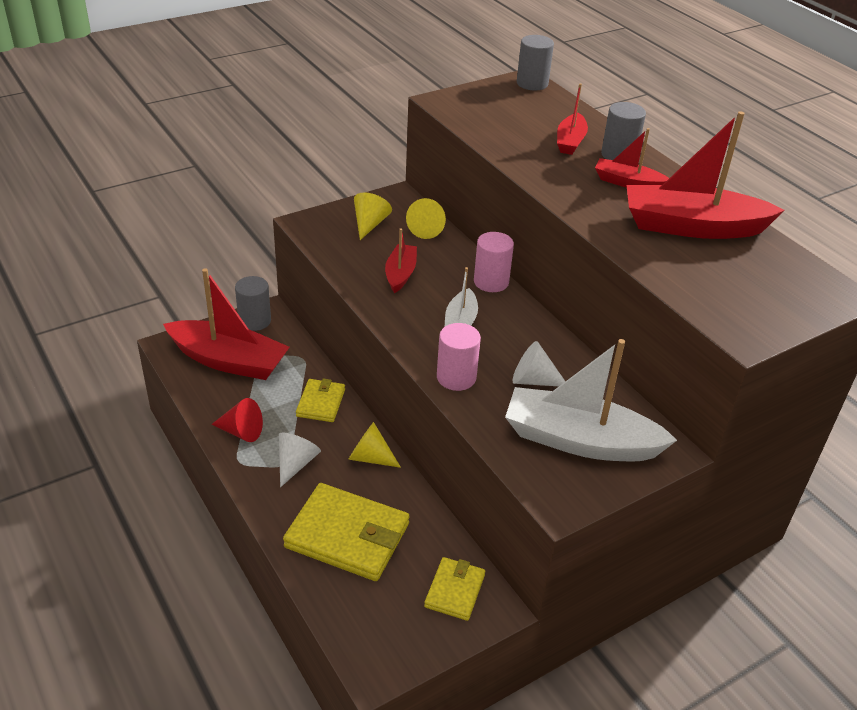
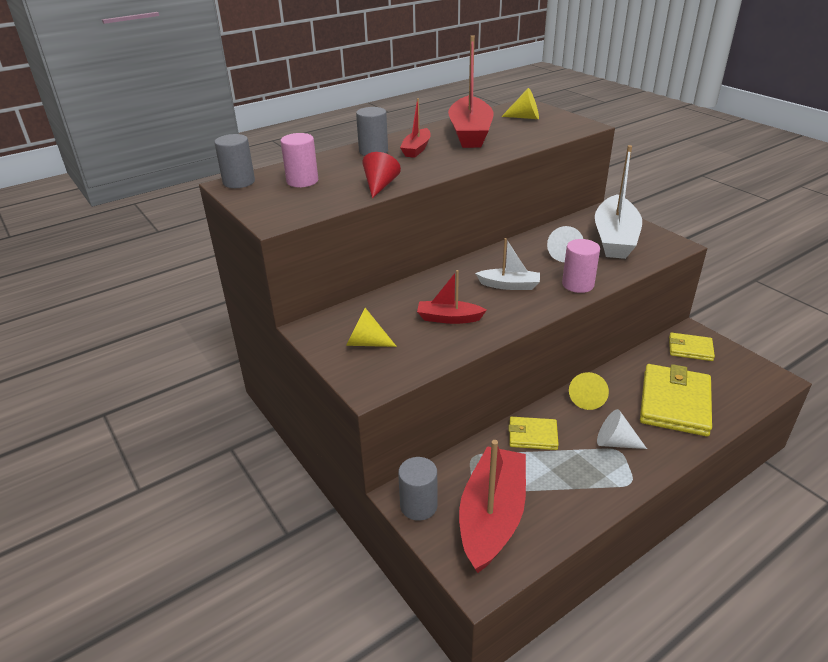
camera: 90 degrees left, 5 degrees down
(241, 431) = (592, 487): red cone -> red cone (380, 186)
(427, 229) = (370, 308): yellow cone -> yellow cone (524, 117)
(491, 282) = (447, 273): pink cylinder -> pink cylinder (302, 181)
(570, 141) = (354, 167): red boat -> none

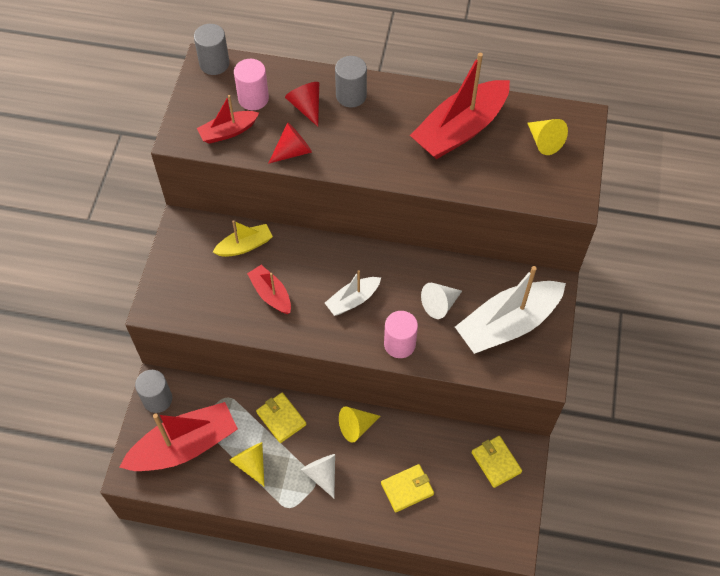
camera: 45 degrees right, 25 degrees up
(350, 167) = (306, 107): none -> red cone
(366, 343) = (197, 269): yellow cone -> yellow cone (251, 463)
(383, 308) = (245, 246): none -> yellow boat
(416, 149) = (385, 119): red boat -> red boat (228, 132)
(509, 285) = (353, 300): white boat -> white boat turned 90 degrees clockwise
(675, 403) = (407, 489): yellow wallet -> yellow wallet, size x0.55

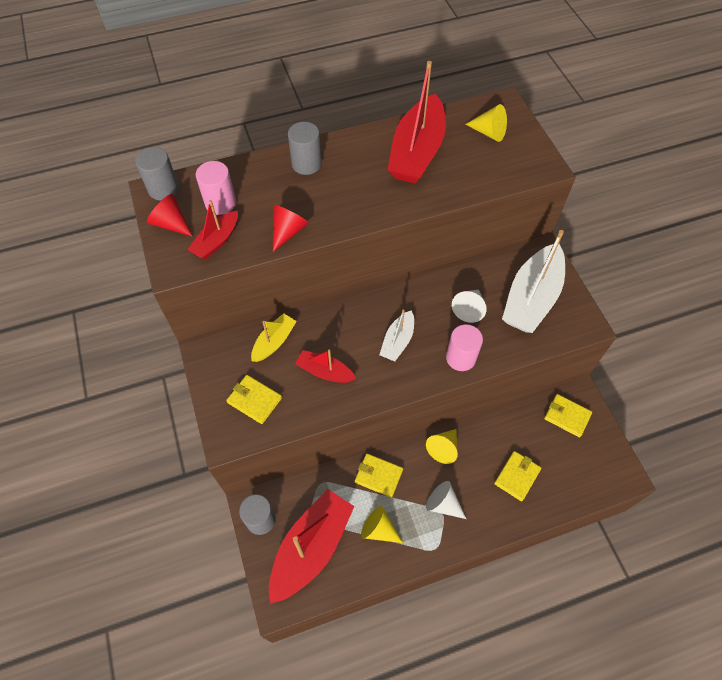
camera: 30 degrees left, 0 degrees up
(196, 288) = (254, 400): none -> yellow wallet
(306, 107) = (273, 189): red cone -> red cone (171, 224)

